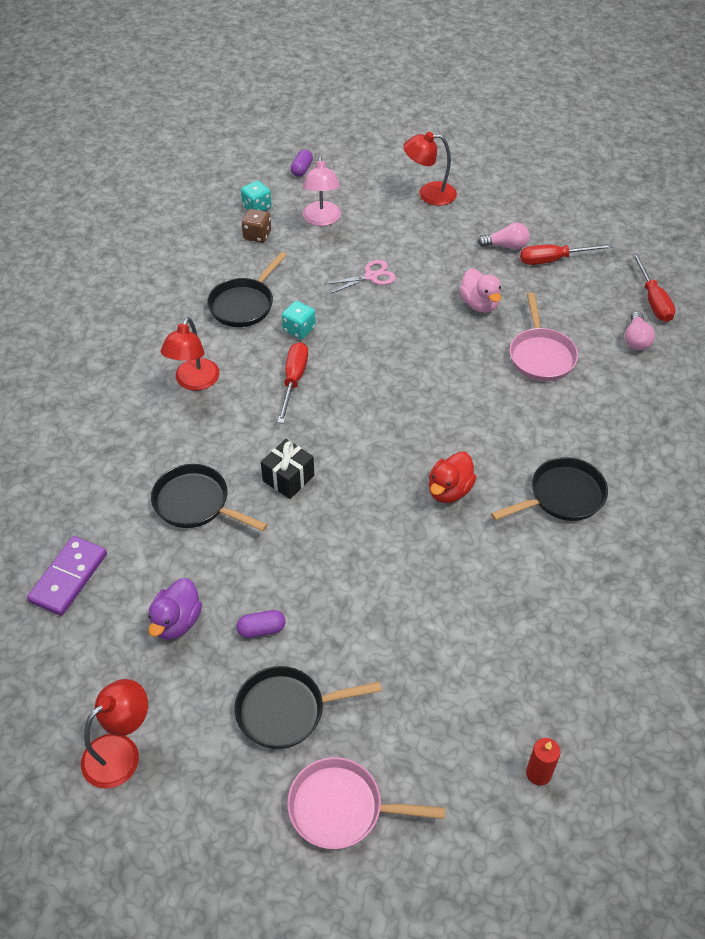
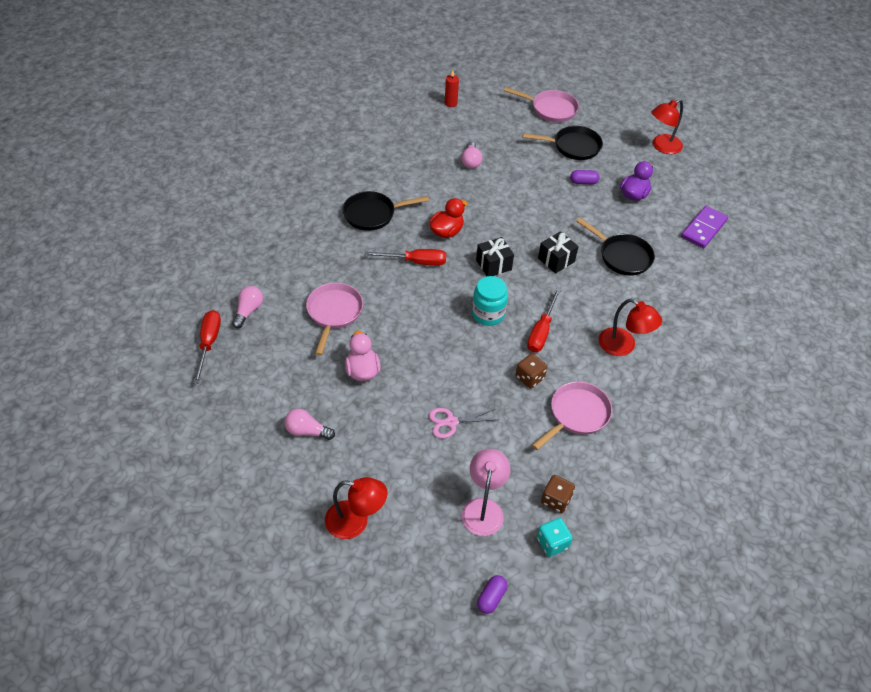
camera: 170 degrees left, 0 degrees up
(194, 382) = (623, 346): red lamp -> red lamp turned 105 degrees clockwise
(244, 304) = (576, 415): black pan -> pink pan
(299, 329) = (529, 378): turquoise dice -> brown dice
(362, 389) = (488, 314): none -> turquoise jar
(371, 454) = (493, 265): none -> black gift
(455, 631) = (471, 161): none -> pink light bulb
(553, 260) = (270, 405): red screwdriver -> red screwdriver (416, 262)

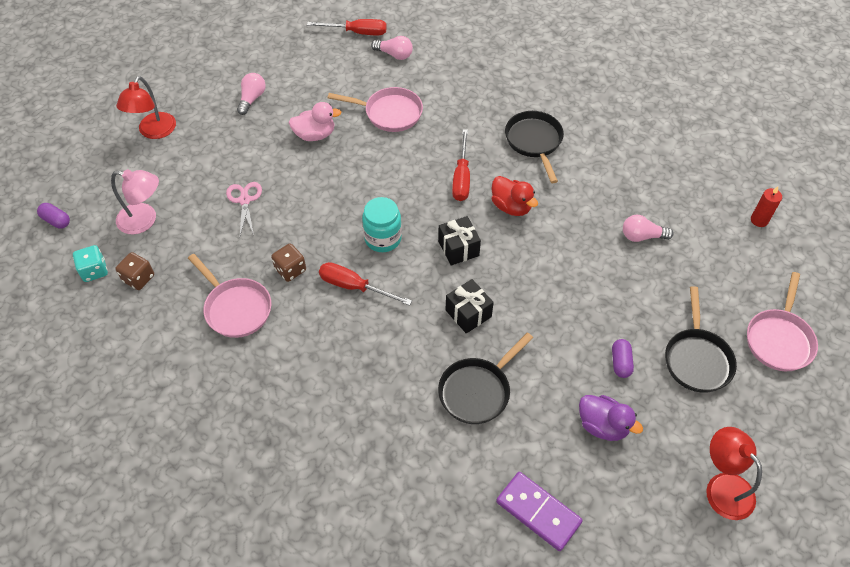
camera: 95 degrees right, 5 degrees up
(623, 346) = (325, 369): red lamp -> none

